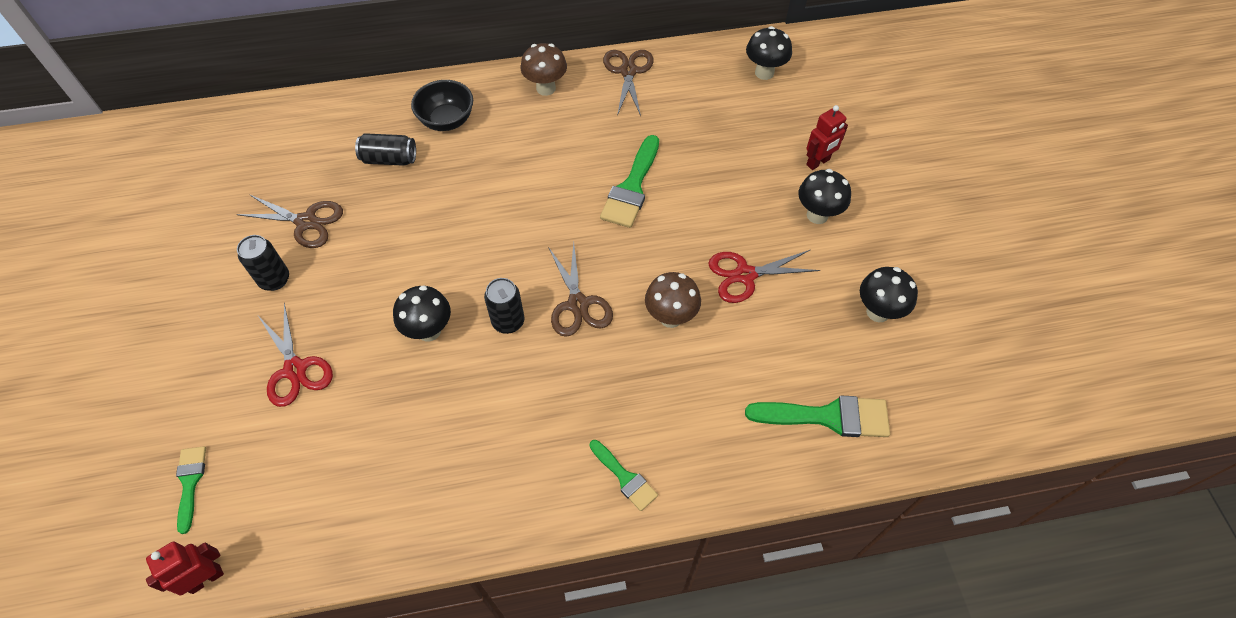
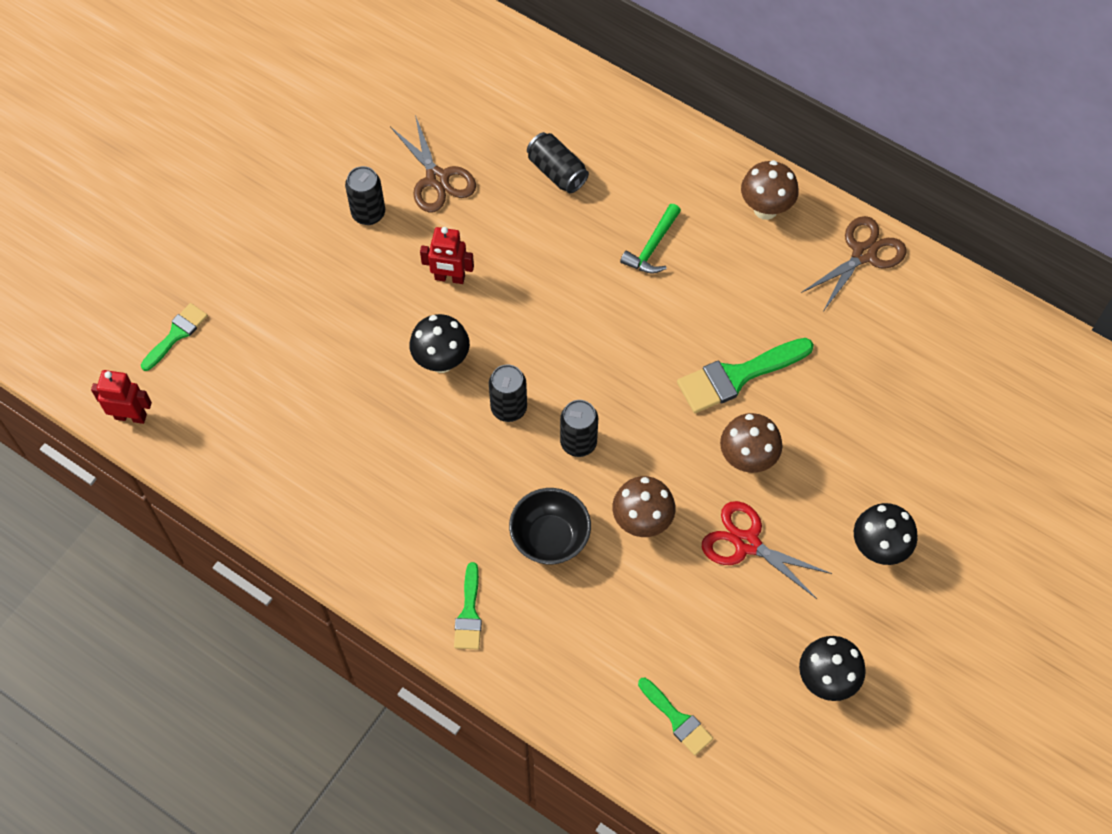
camera: 45 degrees right, 5 degrees up
(295, 369) = (317, 306): red scissors -> none
(447, 121) = (642, 171): black bowl -> black bowl (550, 538)
(499, 157) = (652, 247): none -> green hammer
(578, 304) = (578, 442): brown scissors -> black can
(690, 228) = (747, 459): none -> brown mushroom
(764, 73) = (1000, 365): black mushroom -> none
(818, 162) = (942, 501): red robot -> red robot (449, 278)
(828, 417) = (677, 719): green brush -> green brush, size x0.59

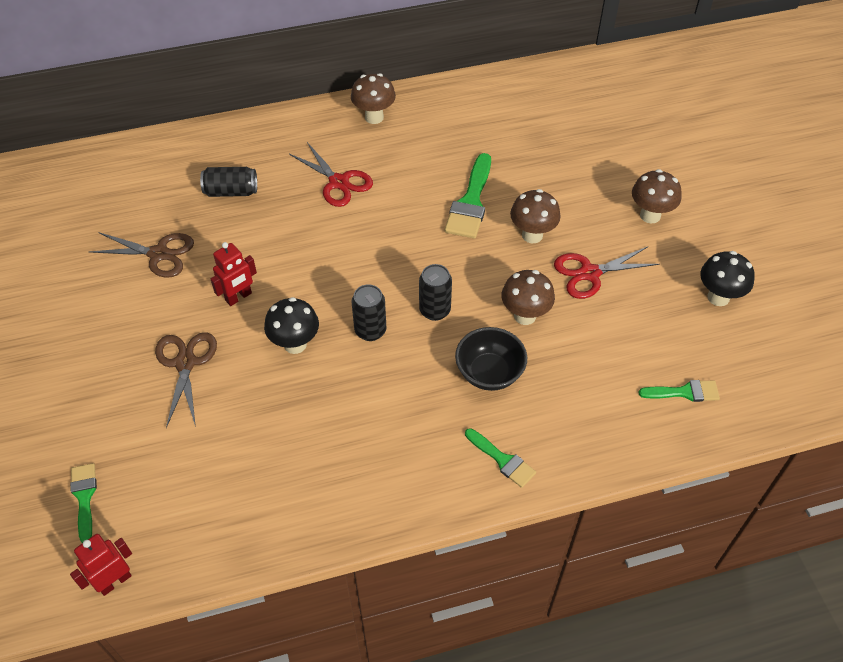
camera: 50 degrees left, 10 degrees down
(368, 213) = (136, 309): black can -> none
(652, 247) = (338, 182): green hammer -> red scissors
(864, 254) = (451, 97): brown scissors -> brown scissors (186, 363)
(878, 549) = (650, 215): black mushroom -> brown mushroom

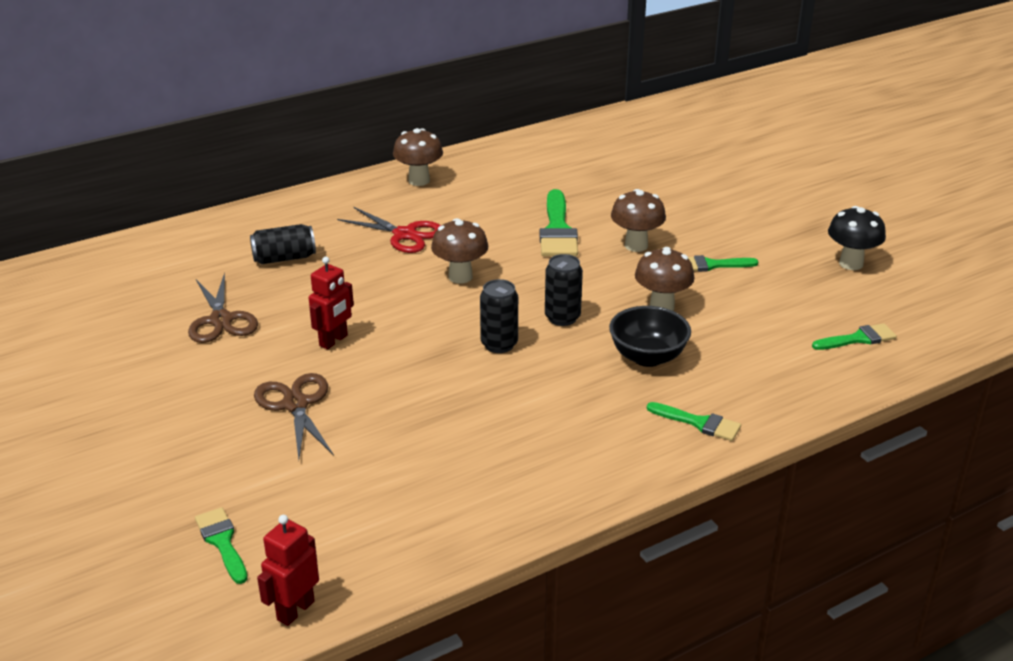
camera: 15 degrees left, 20 degrees down
(158, 254) = (221, 320): brown scissors -> brown scissors turned 75 degrees clockwise
(295, 344) = (418, 368): black mushroom -> none
(589, 273) = (711, 265): red scissors -> green brush
(650, 215) = (749, 214): brown mushroom -> brown mushroom (460, 277)

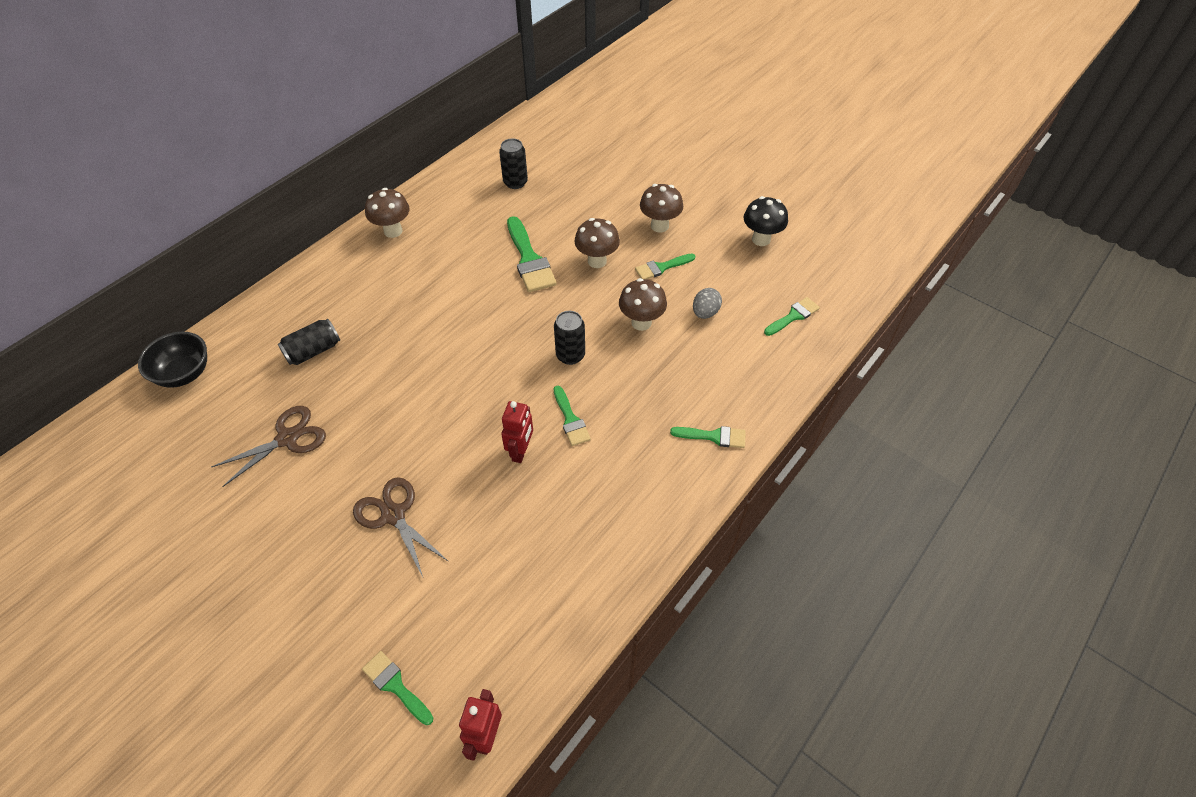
camera: 20 degrees left, 20 degrees up
(221, 320) = (287, 438): brown scissors -> brown scissors turned 90 degrees counterclockwise
(334, 341) = (396, 434): red robot -> red robot (521, 451)
(404, 234) = (406, 297): red scissors -> none
(460, 277) = (471, 332): brown mushroom -> brown mushroom (659, 226)
(499, 344) = (532, 398): black can -> black can (515, 182)
(533, 371) = (570, 420): none -> green brush
(647, 357) = (651, 379): black bowl -> black bowl (184, 373)
(745, 314) = (705, 313): none -> grey egg

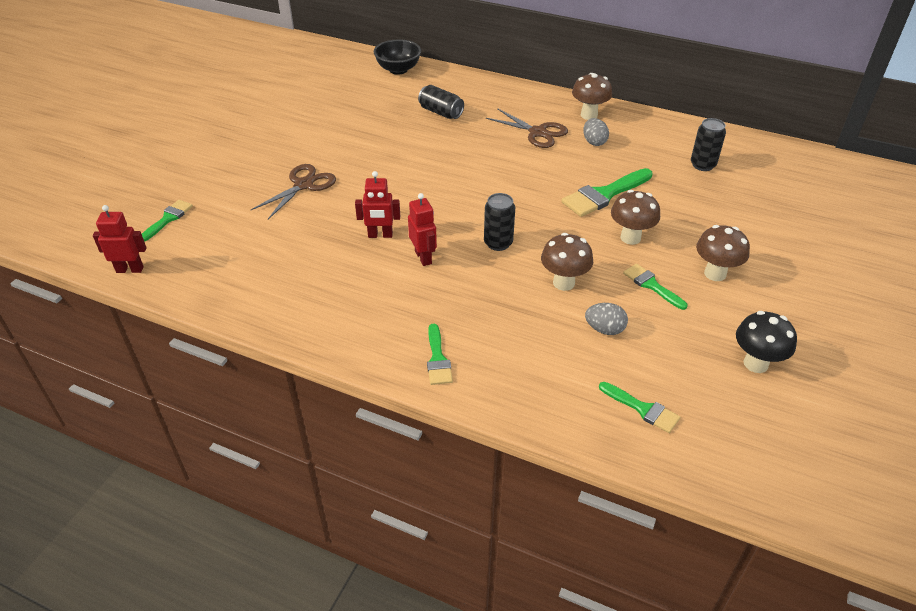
camera: 75 degrees right, 10 degrees down
(287, 438) = (357, 123): brown scissors -> brown scissors (537, 132)
(442, 241) = (594, 142): none -> grey egg
(570, 420) = (423, 257): green brush -> red robot

